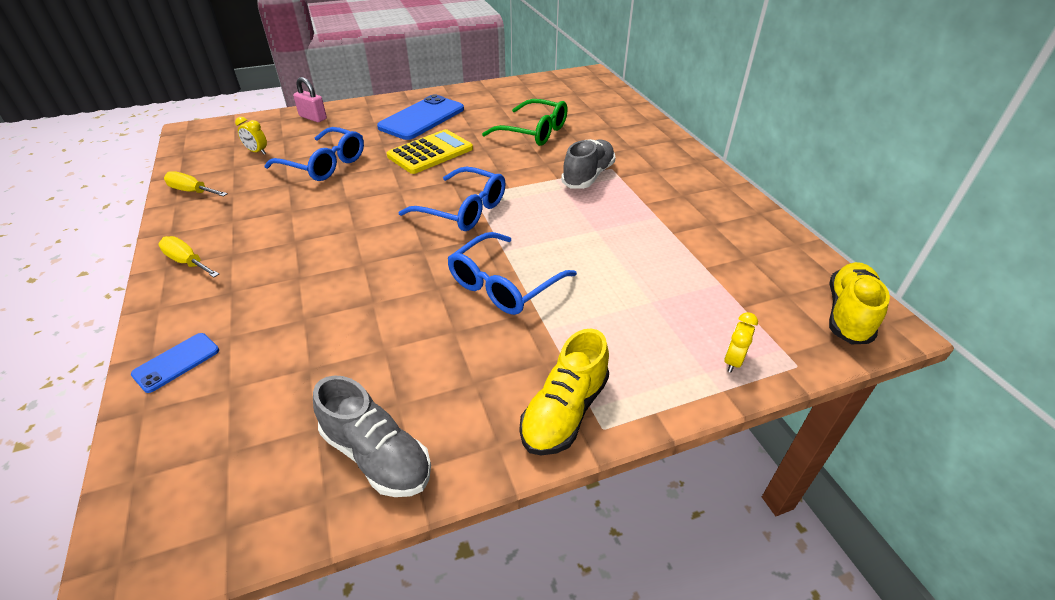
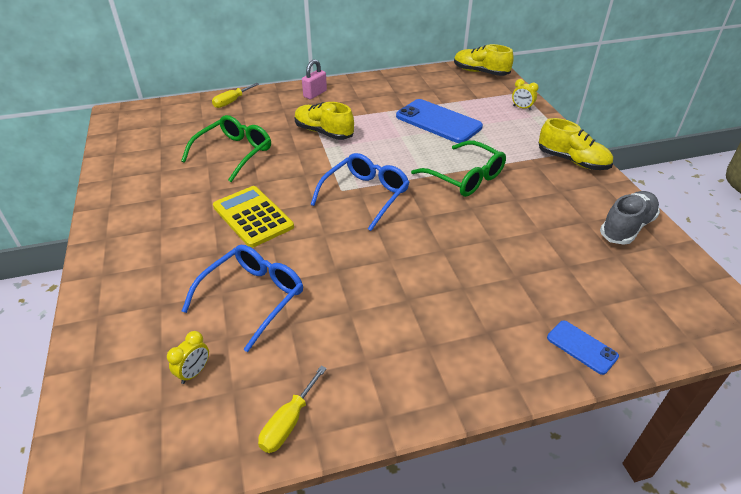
camera: 85 degrees left, 0 degrees up
(187, 262) = (443, 381): yellow screwdriver -> yellow screwdriver (232, 102)
(313, 118) = (109, 327): pink padlock -> pink padlock (315, 94)
(422, 118) = (165, 225): blue phone -> blue phone (438, 122)
(504, 284) = (465, 177): blue glasses -> green glasses
(588, 176) = (323, 132): grey shoe -> yellow shoe

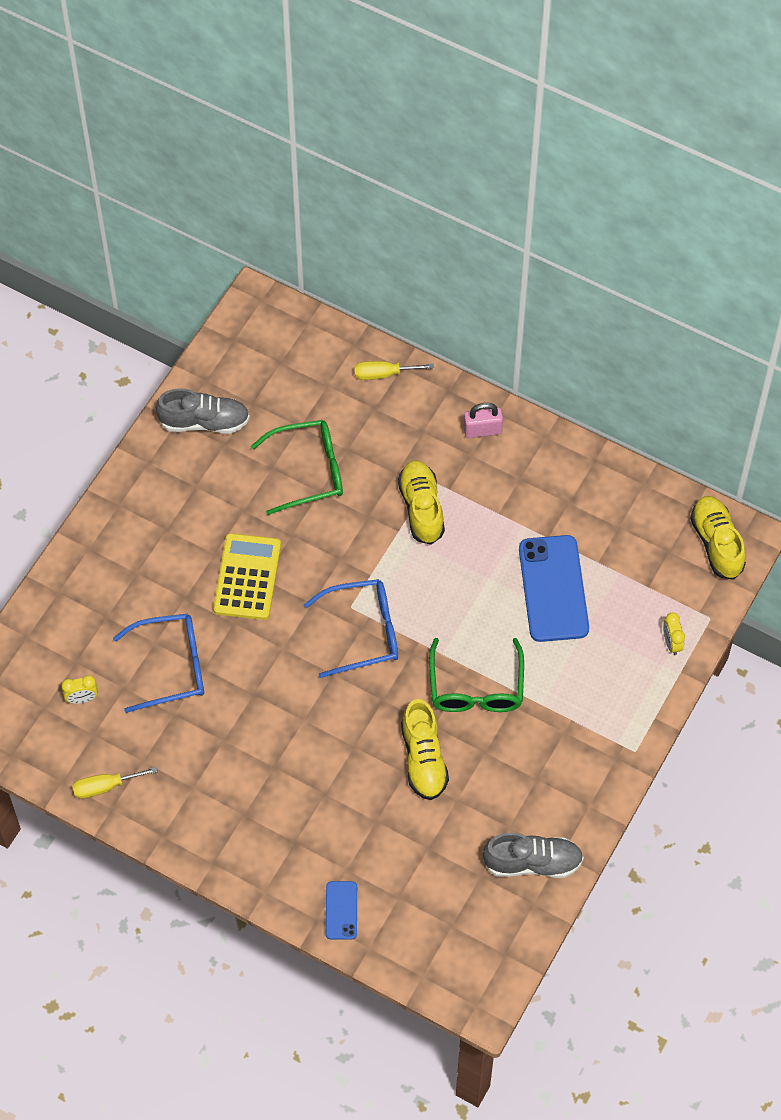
camera: 45 degrees right, 20 degrees up
(134, 169) = (204, 422): none -> grey shoe
(572, 161) = (605, 757): yellow shoe -> yellow shoe (423, 759)

